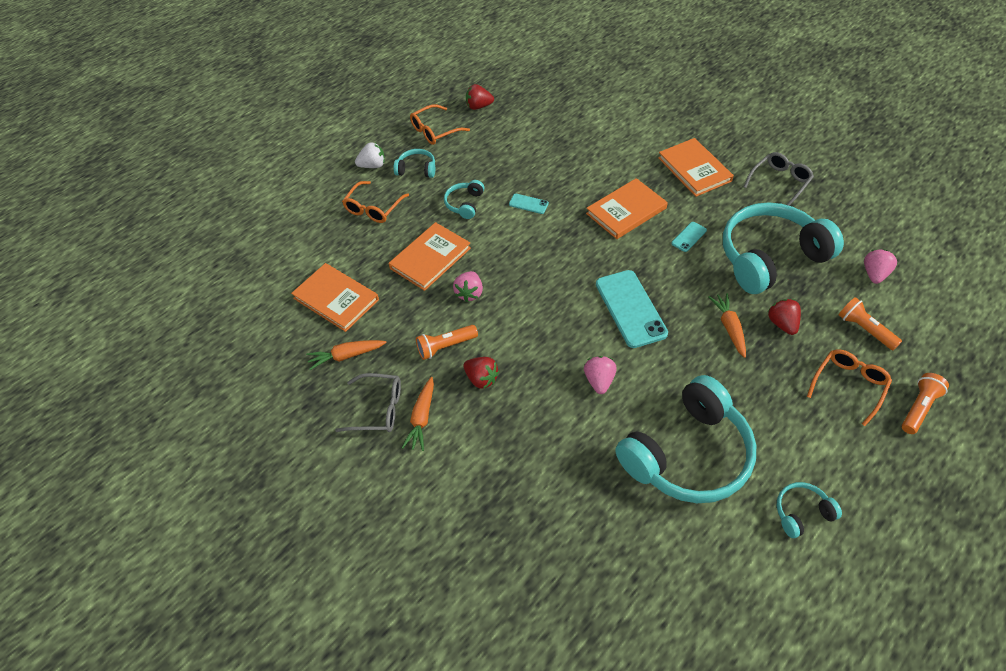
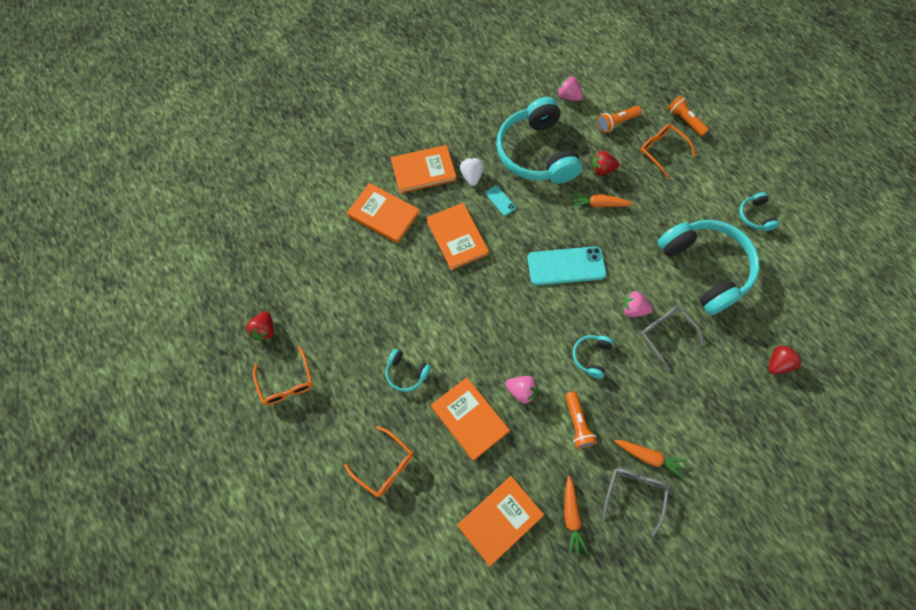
camera: 80 degrees left, 15 degrees up
(372, 165) = (318, 458): white strawberry -> white strawberry (471, 176)
(416, 169) = (340, 411): turquoise headphones -> turquoise headphones (591, 356)
(481, 379) = (616, 399): red strawberry -> red strawberry (777, 363)
(528, 204) = (424, 315): turquoise phone -> none
(627, 152) = (383, 214): none -> orange book
(779, 182) = (458, 117): grey glasses -> grey glasses (666, 335)

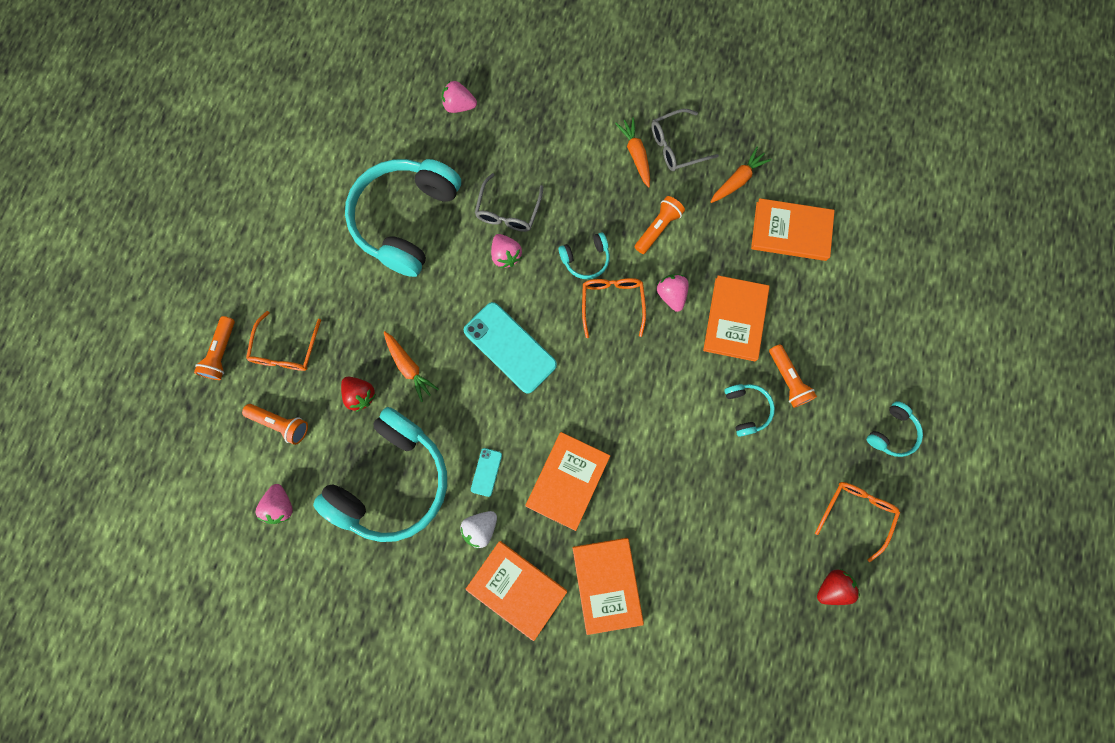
camera: 130 degrees left, 10 degrees up
(384, 465) = (838, 358): orange glasses -> orange glasses (612, 304)
(401, 417) = (787, 379): none -> orange flashlight
(754, 216) = (304, 211): turquoise headphones -> turquoise headphones (891, 432)
(777, 363) = (459, 106): red strawberry -> pink strawberry

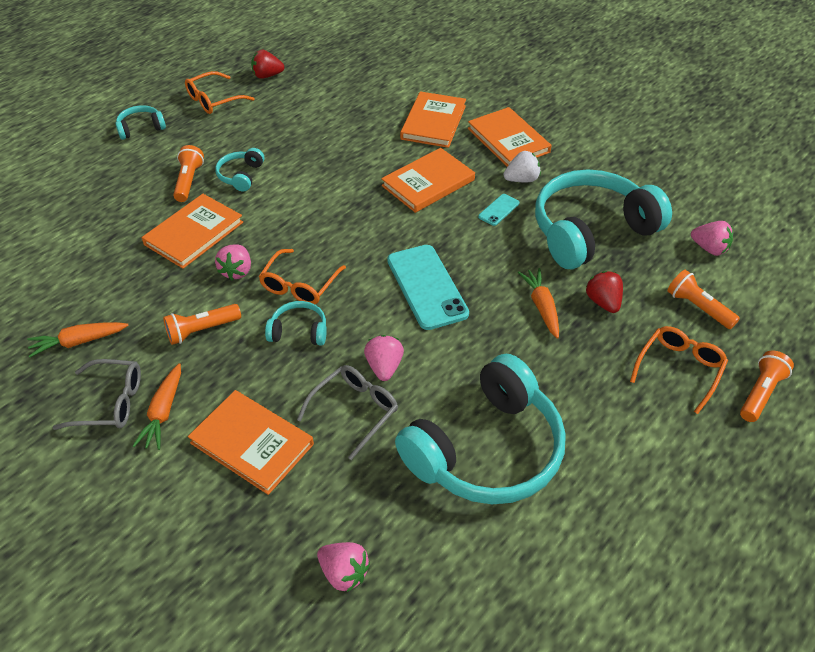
camera: 155 degrees left, 30 degrees down
(281, 505) = (709, 248): pink strawberry -> pink strawberry turned 105 degrees clockwise
(791, 231) = (74, 278): orange book -> orange book (252, 443)

